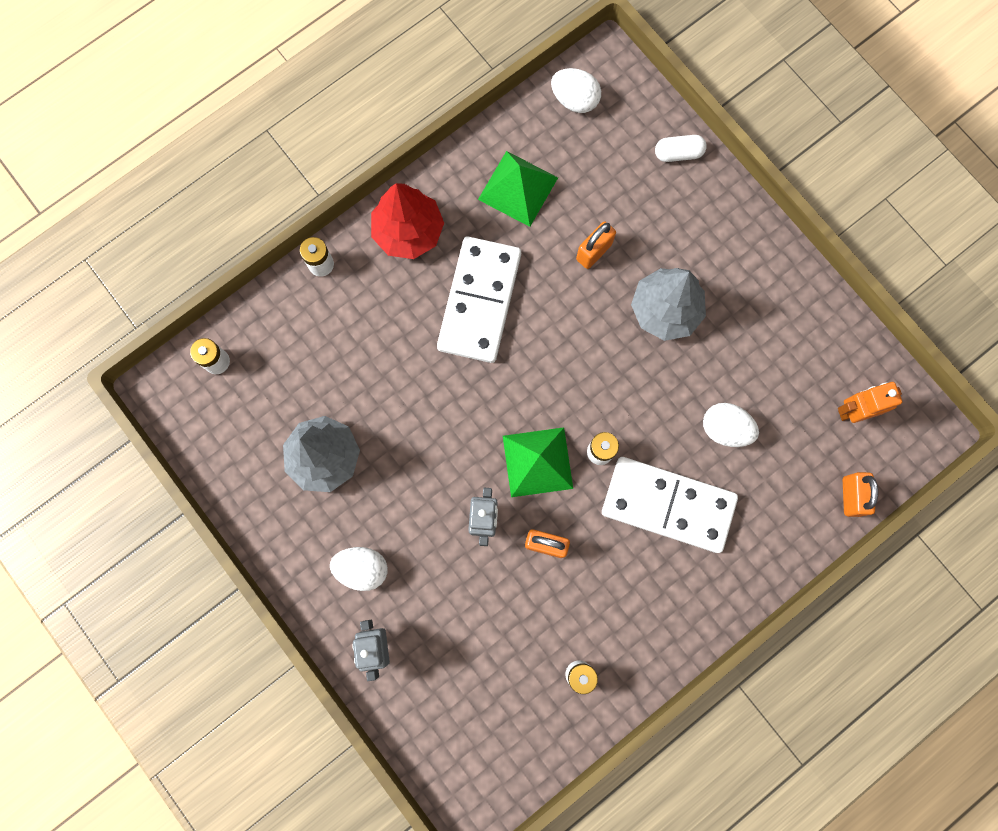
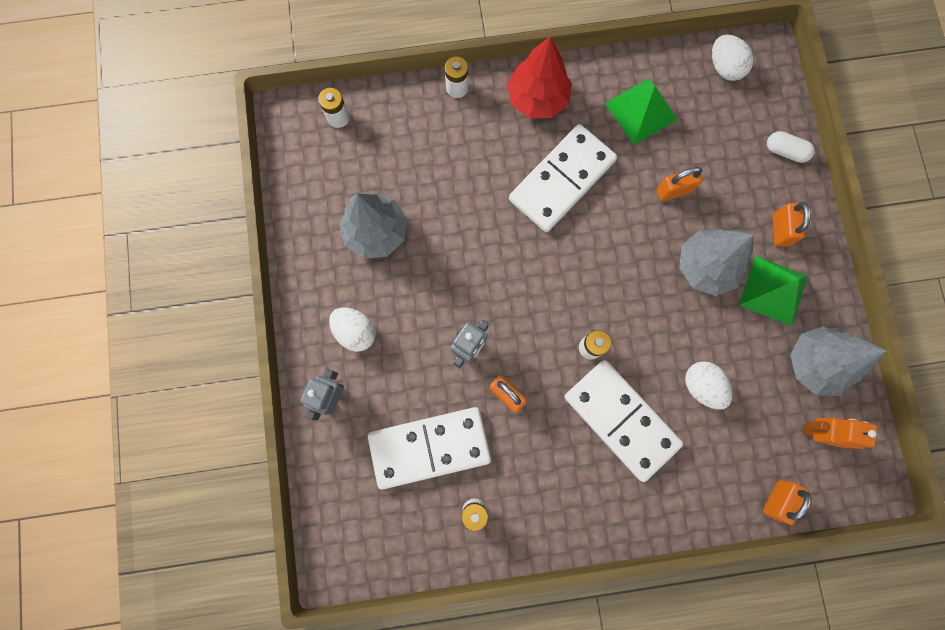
camera: 30 degrees right, 0 degrees up
(501, 638) = (429, 447): none -> white domino
(537, 462) = (536, 327): green pyramid -> green pyramid (773, 290)
(715, 234) = (780, 230): none -> orange padlock
(816, 346) = (814, 363): none -> grey tree

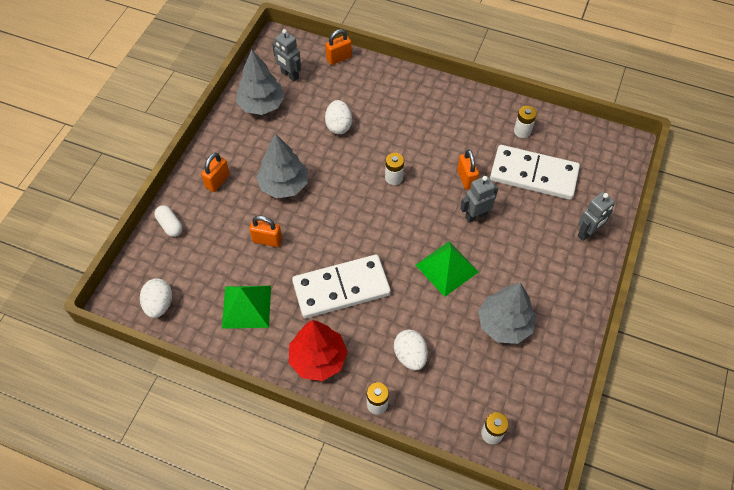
camera: 150 degrees left, 20 degrees down
(355, 332) = (552, 264): white egg -> white egg (410, 356)
(621, 420) = (401, 132): white domino -> none
(773, 290) = (252, 151): green pyramid -> green pyramid (447, 268)
(817, 432) = (289, 75): orange robot -> grey robot

